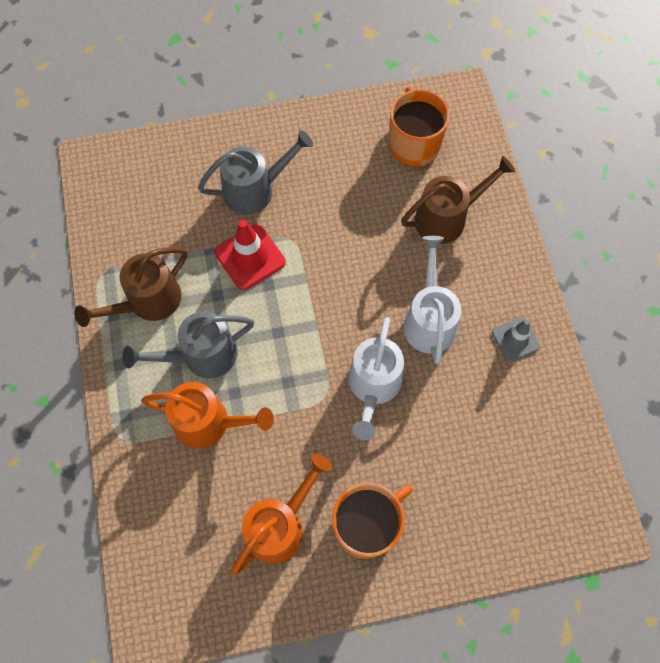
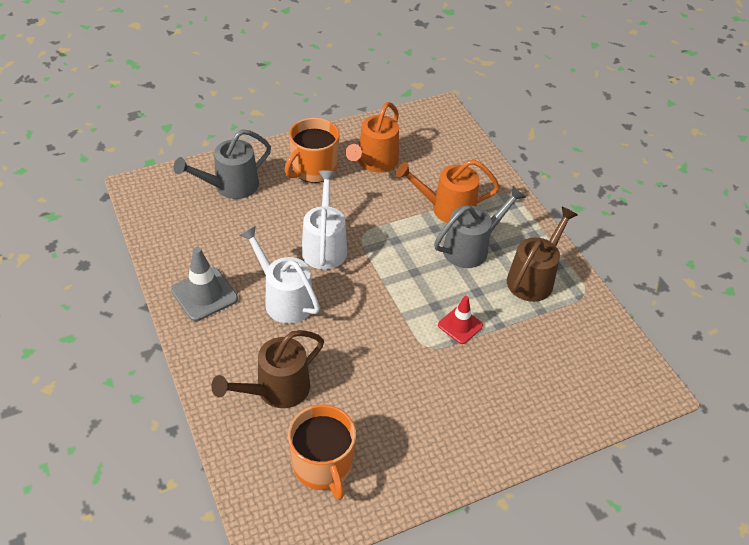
camera: 165 degrees right, 20 degrees down
(250, 257) = (460, 325): red traffic cone -> red traffic cone, size x0.66
(255, 189) = (478, 387): grey watering can -> grey watering can (230, 186)
(429, 319) = (284, 299): white watering can -> white watering can turned 150 degrees clockwise
(515, 339) = (204, 294): grey traffic cone -> grey traffic cone, size x1.52

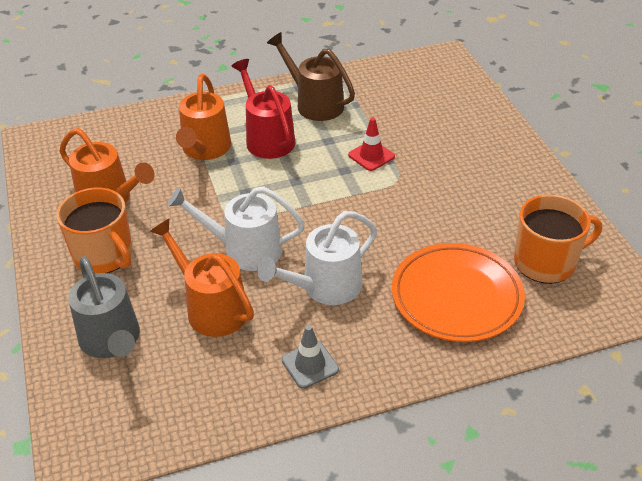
camera: 80 degrees left, 5 degrees down
(204, 294) = (310, 365): grey traffic cone -> grey traffic cone, size x0.66
(262, 233) = (211, 307): none -> orange watering can
(276, 390) = (456, 296): brown watering can -> orange plate
(471, 247) = (267, 138): grey watering can -> red watering can

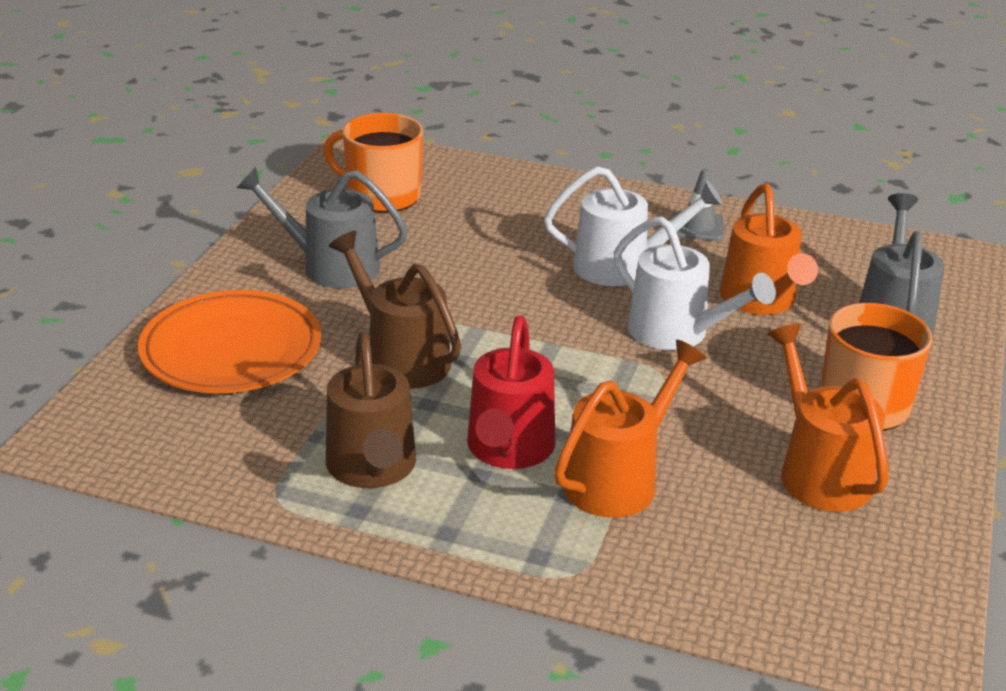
camera: 145 degrees left, 10 degrees down
(371, 156) = (400, 358): red traffic cone -> brown watering can
(456, 296) = (503, 210): orange plate -> orange plate (231, 350)
(486, 189) = (330, 266): none -> grey watering can

